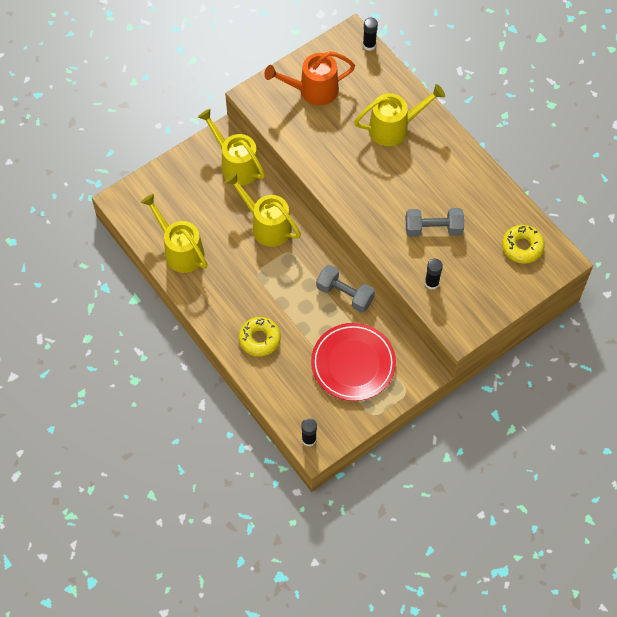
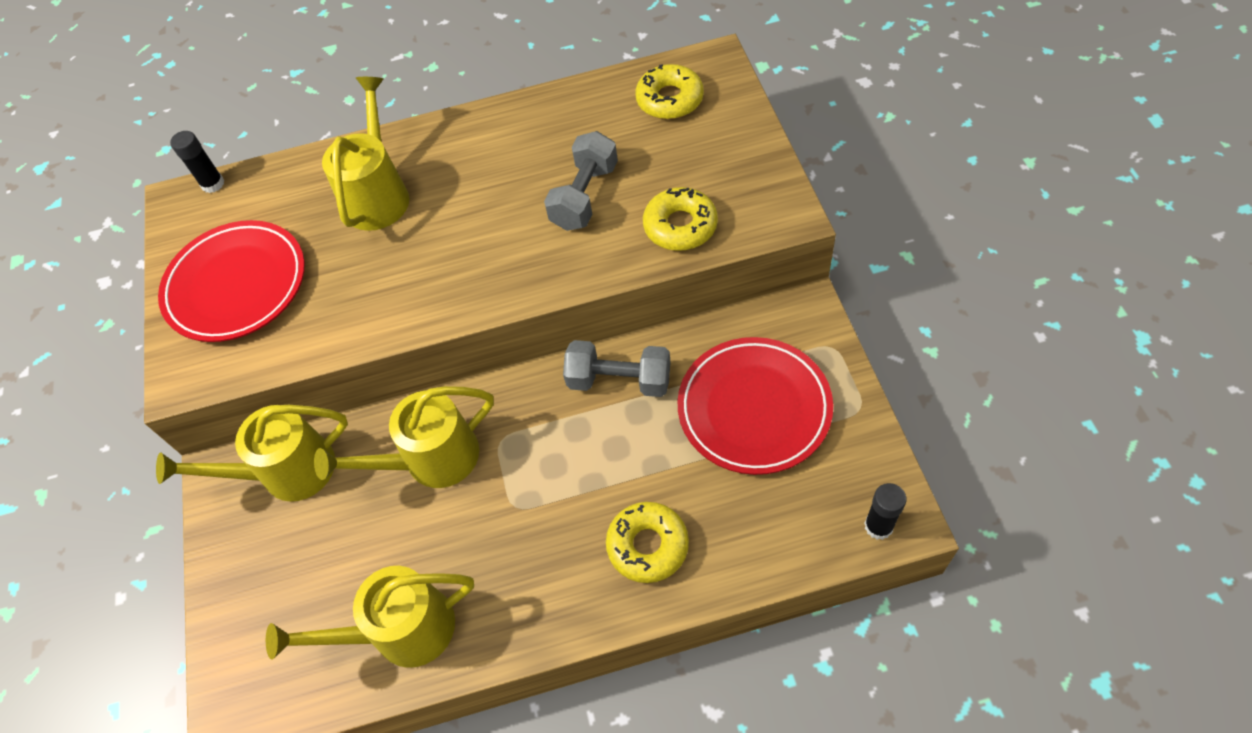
camera: 60 degrees left, 5 degrees down
(312, 91) = (236, 285): orange watering can -> red plate
(345, 294) = (619, 380): grey dumbbell -> grey dumbbell turned 45 degrees clockwise
(431, 283) = (680, 226): black glue stick -> yellow donut

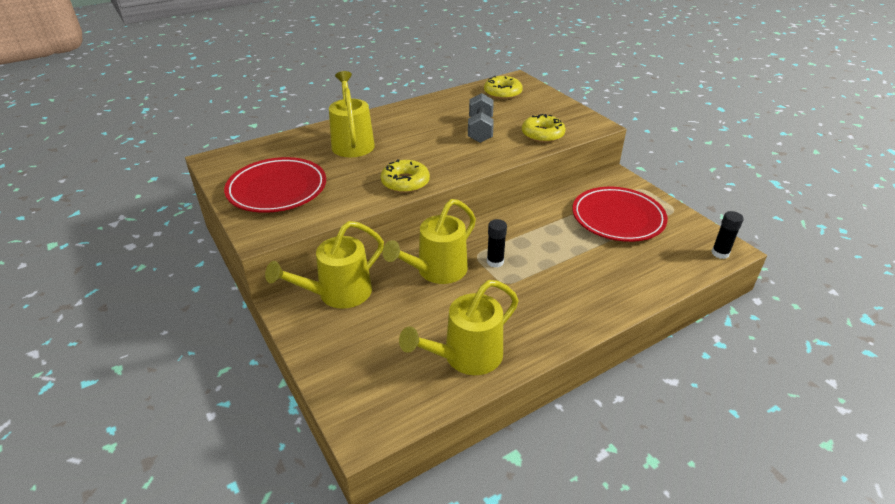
camera: 25 degrees left, 20 degrees down
(213, 184) = (235, 150): black glue stick -> black glue stick (495, 262)
(619, 380) = (533, 218): grey dumbbell -> none
(648, 545) = (599, 285): yellow donut -> yellow donut (405, 182)

